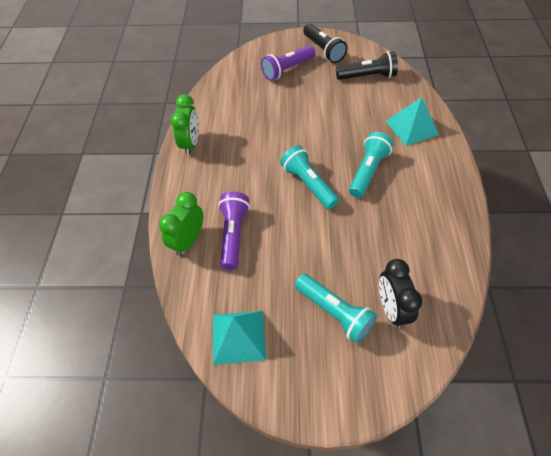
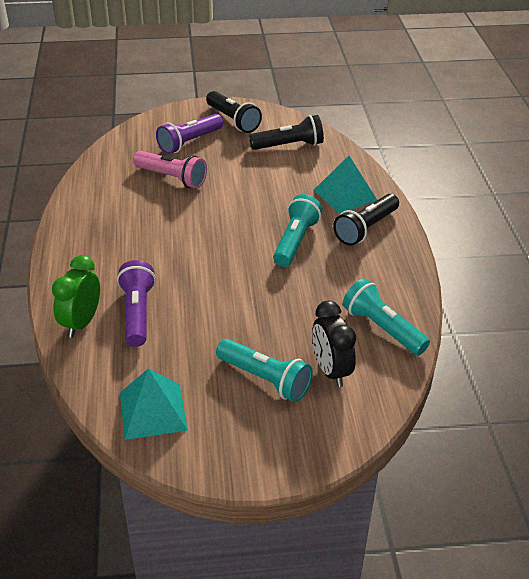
camera: 10 degrees left, 15 degrees down
(190, 144) = (74, 224): green clock -> none
(271, 103) = (172, 178): none -> pink flashlight
(308, 184) = (224, 258): turquoise flashlight -> turquoise flashlight (382, 328)
(428, 163) = (366, 229): none -> black flashlight

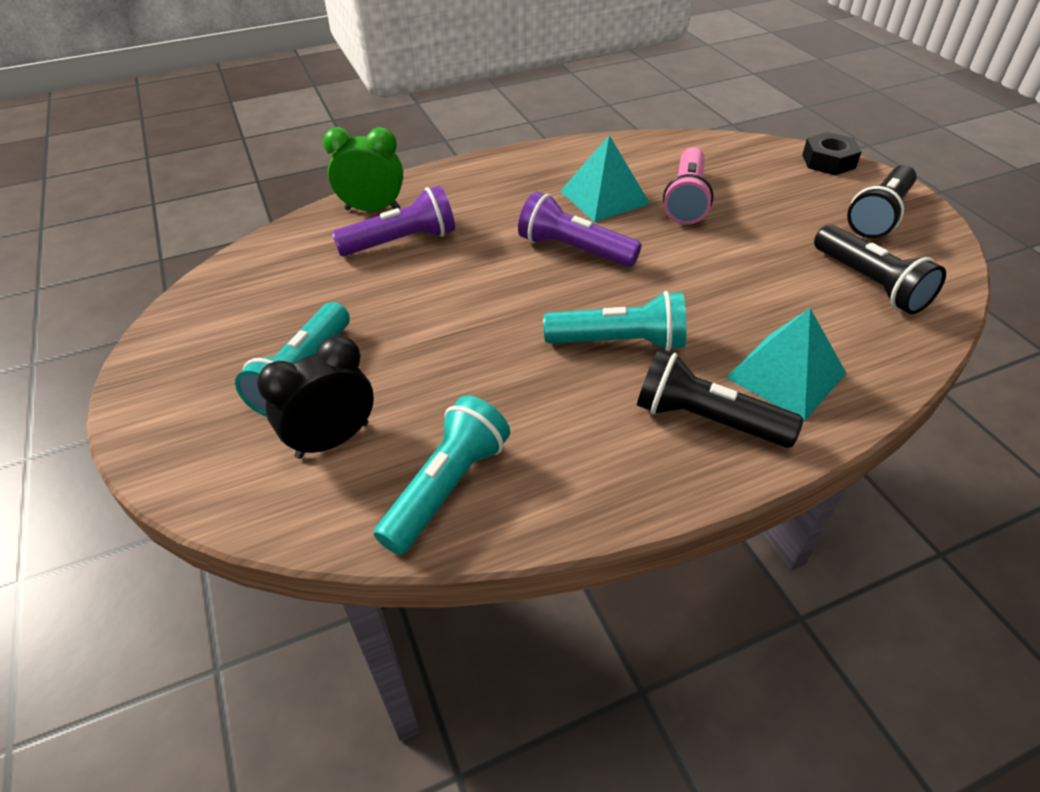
camera: 75 degrees right, 5 degrees up
(153, 411) = (237, 294): turquoise pyramid -> turquoise pyramid (604, 197)
(167, 115) = (828, 161): none -> black nut
(189, 142) = (782, 193): purple flashlight -> purple flashlight (573, 250)

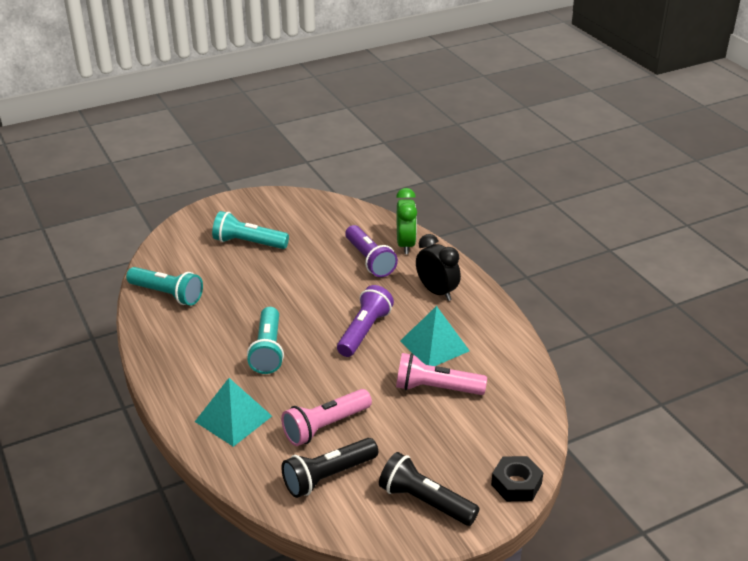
camera: 85 degrees right, 10 degrees down
(333, 440) = (202, 258): black clock -> black clock (436, 292)
(706, 420) = (200, 381): black flashlight -> none
(778, 285) = (325, 427): none -> pink flashlight

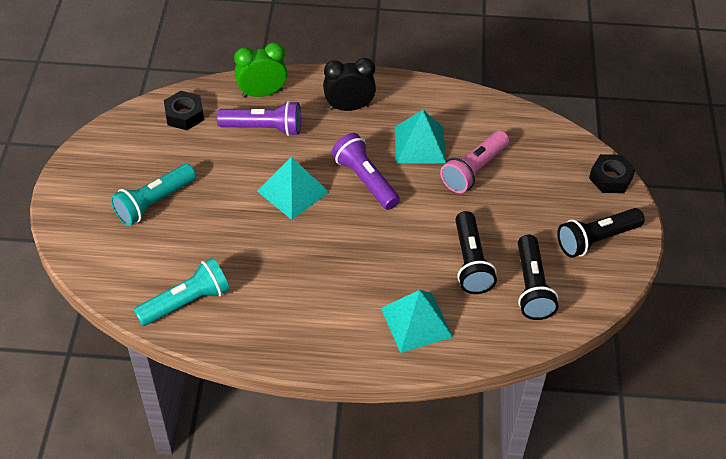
camera: 60 degrees left, 15 degrees up
(268, 350) = (339, 258): turquoise flashlight -> none
(317, 300) = (293, 191): none -> turquoise pyramid
(325, 427) = (471, 262): pink flashlight -> black flashlight
(346, 220) = (184, 115): none -> black nut
(405, 245) = (262, 93): green clock -> green clock turned 45 degrees counterclockwise

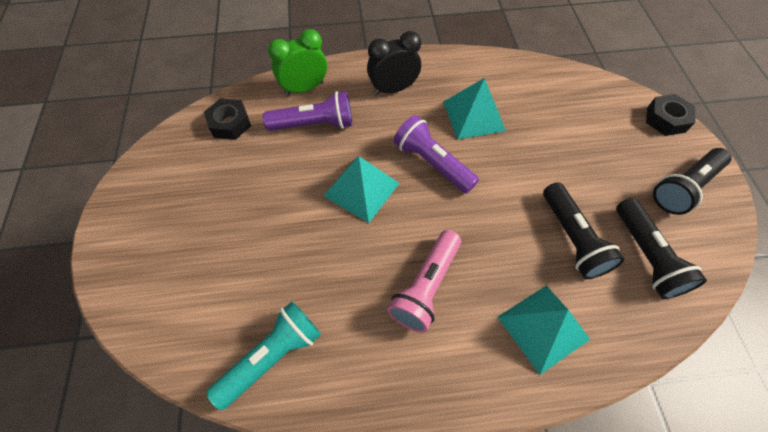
camera: 10 degrees left, 10 degrees up
(154, 203) = (213, 231): turquoise flashlight -> none
(474, 170) = (535, 134): pink flashlight -> pink flashlight (426, 287)

